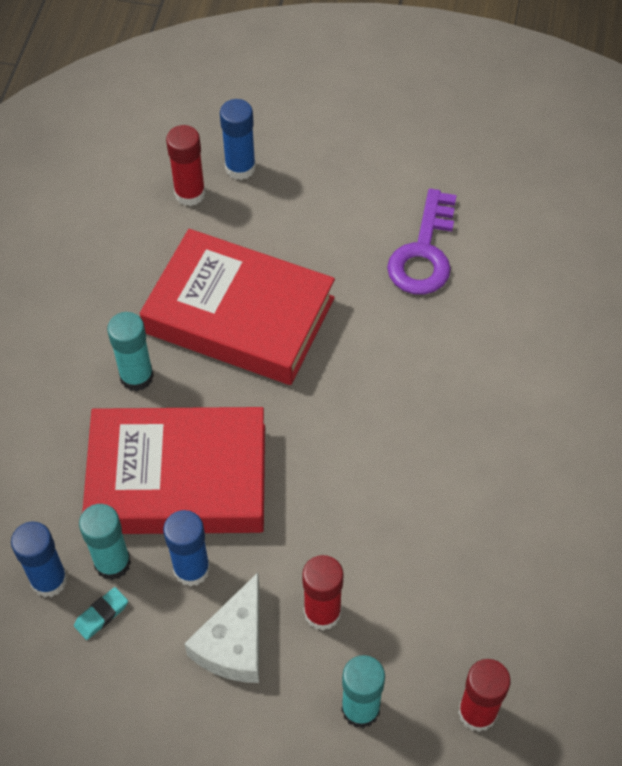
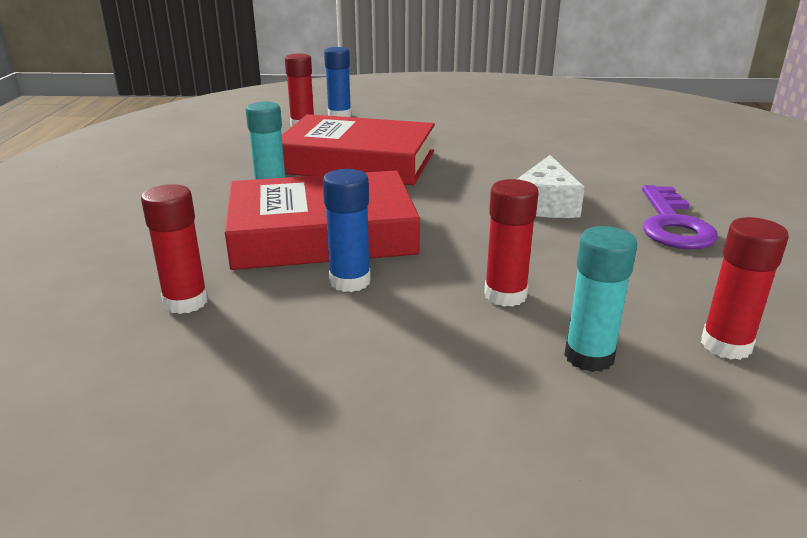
camera: 10 degrees left, 30 degrees down
(49, 580) = (186, 302): blue glue stick -> red glue stick
(101, 615) = (250, 319): turquoise eraser -> none
(112, 563) = (260, 285): turquoise glue stick -> none
(234, 643) = (414, 324): white cheese -> white cheese (545, 204)
(424, 253) = (495, 133): purple key -> purple key (672, 224)

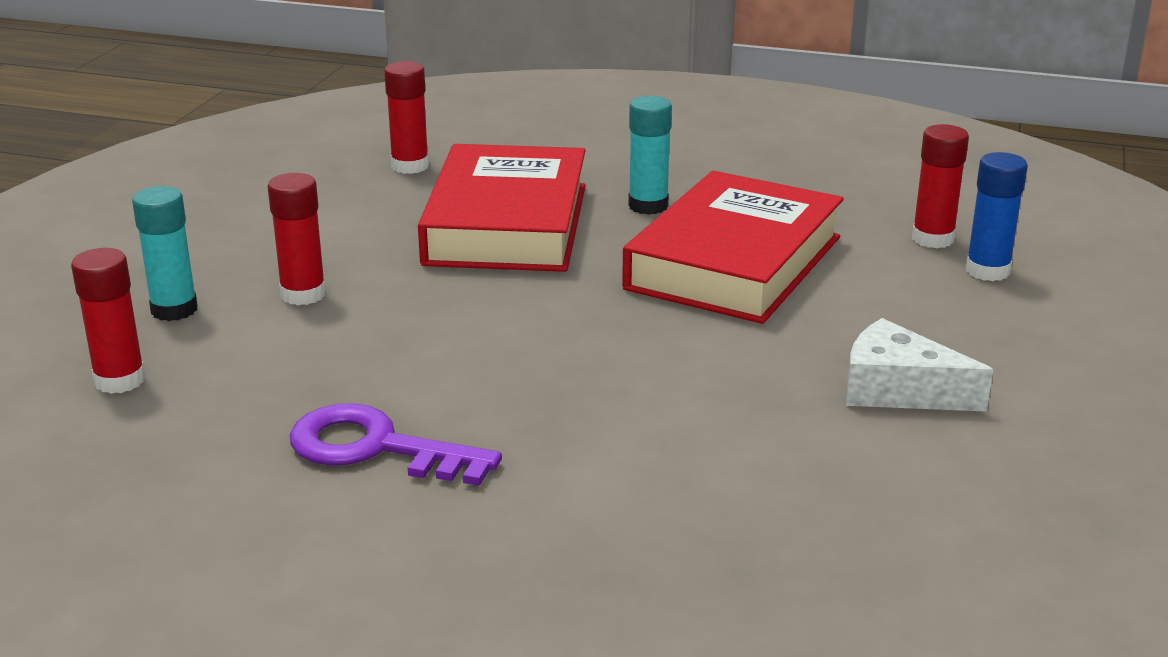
camera: 105 degrees right, 0 degrees up
(350, 281) = (391, 228): blue glue stick -> none
(545, 204) = (505, 369): white cheese -> white cheese (898, 390)

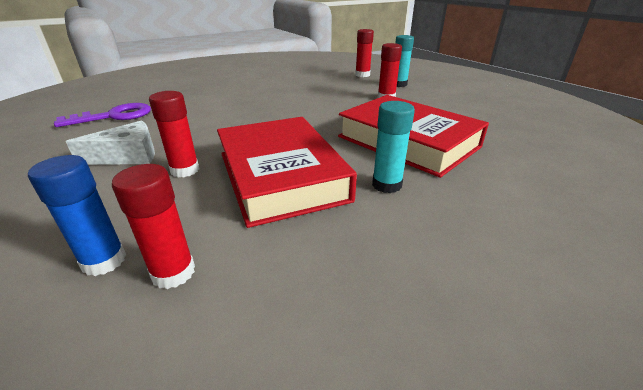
camera: 130 degrees right, 5 degrees up
(376, 448) = (279, 86): purple key -> purple key (114, 116)
(410, 166) = (518, 144): red glue stick -> red glue stick (185, 170)

